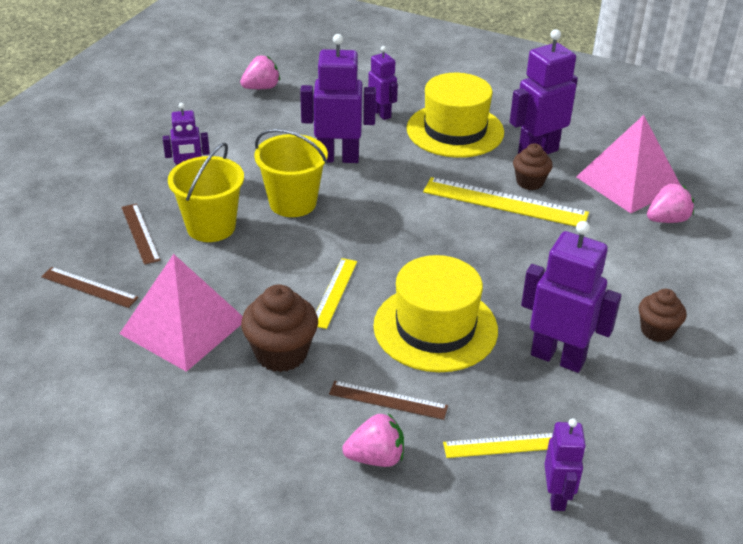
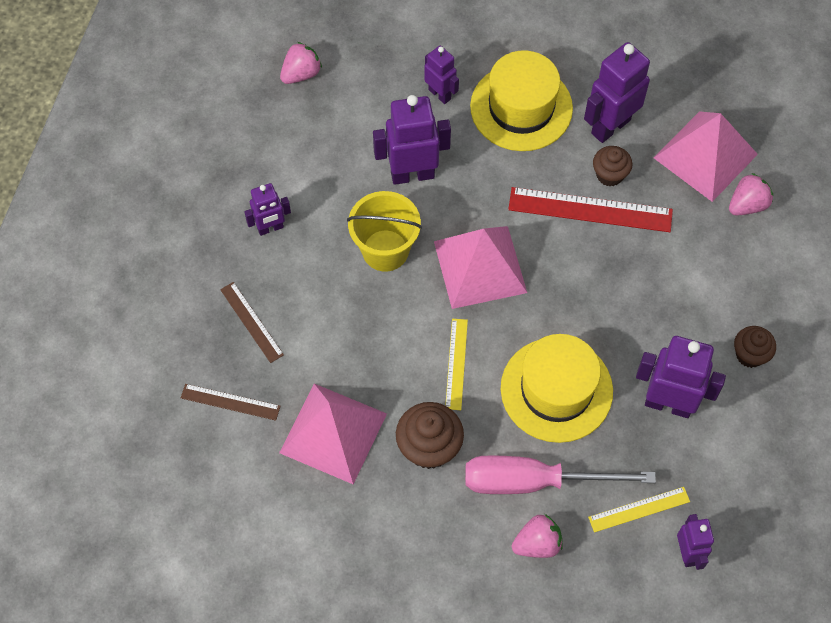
camera: 10 degrees left, 25 degrees up
(211, 227) = (316, 300): yellow bucket -> none
(382, 226) = (480, 266): none -> pink pyramid
(388, 400) = (533, 481): brown ruler -> pink screwdriver
(505, 203) = (590, 210): yellow ruler -> red ruler

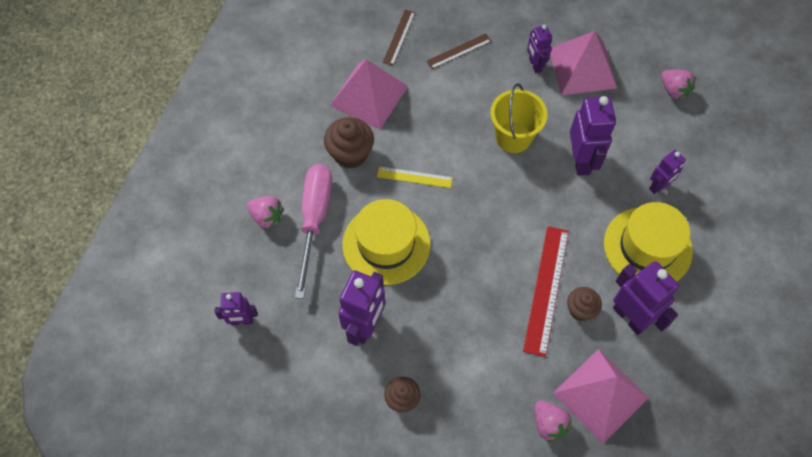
camera: 95 degrees right, 0 degrees up
(480, 266) = (496, 201): pink pyramid -> pink pyramid (582, 68)
(537, 543) = (267, 217): pink strawberry -> pink strawberry turned 45 degrees counterclockwise
(639, 509) = (281, 290): yellow ruler -> none

